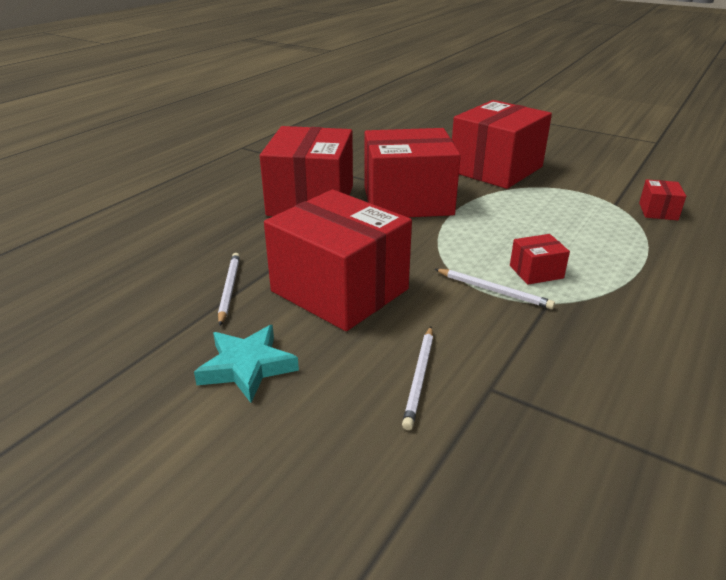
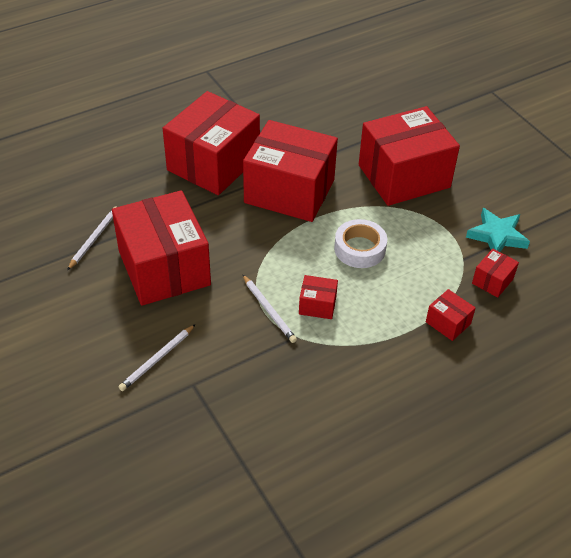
camera: 25 degrees right, 15 degrees up
(247, 367) = (65, 309): turquoise star -> turquoise star (497, 236)
(520, 221) = (359, 249): none -> white tape
(666, 248) = (448, 323): none -> red box

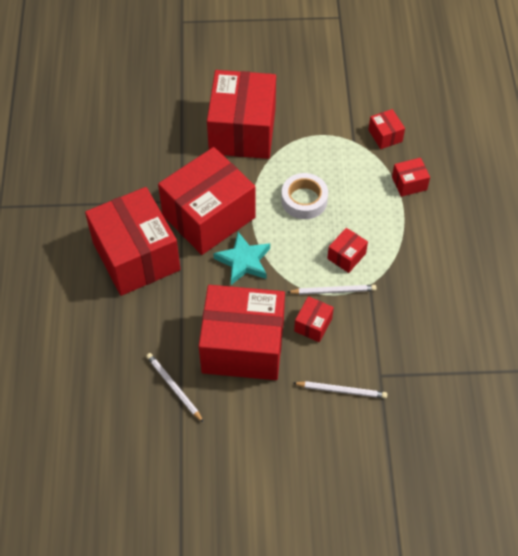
camera: 60 degrees left, 10 degrees up
(157, 359) = (341, 390): white pencil -> white pencil turned 60 degrees counterclockwise
(219, 309) = (313, 325): none -> red box
(497, 236) = (343, 108): turquoise star -> turquoise star (243, 261)

